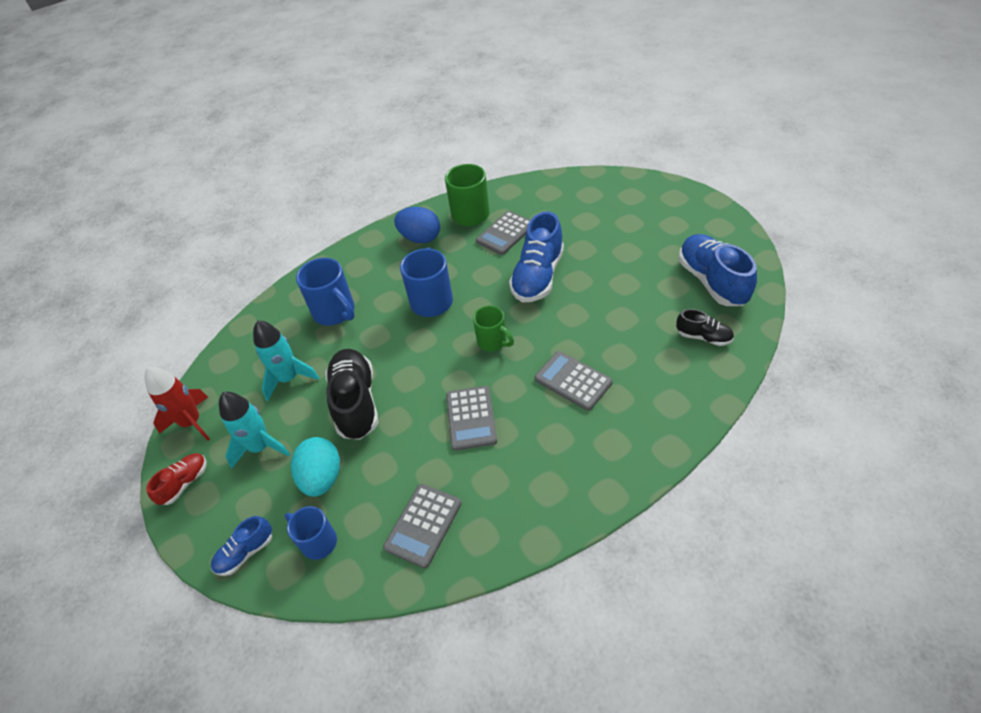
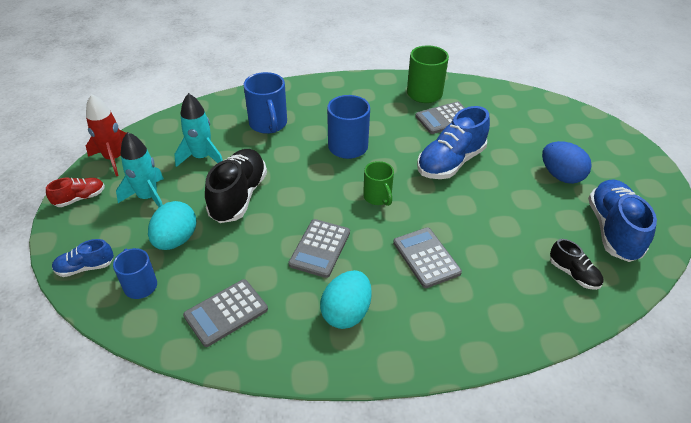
camera: 20 degrees right, 5 degrees down
(420, 238) = (371, 96): blue egg -> blue egg (561, 176)
(535, 468) = (346, 313): none -> turquoise egg

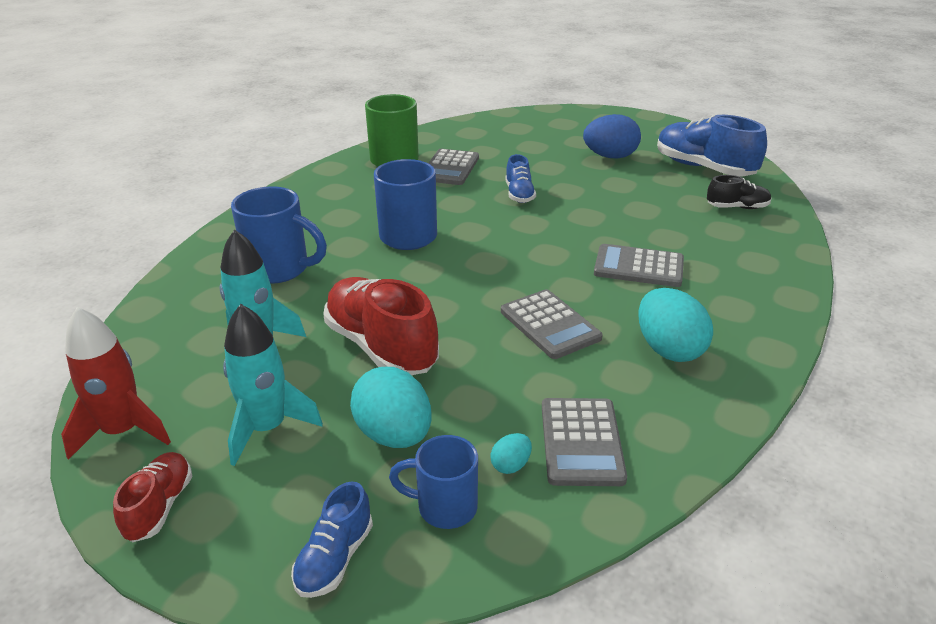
camera: 50 degrees left, 10 degrees down
(186, 294) = (511, 465): none -> turquoise egg
(238, 196) = (381, 346): black shoe -> red shoe
(378, 197) = (515, 254): green mug -> none
(450, 162) = (519, 194): blue shoe -> blue shoe, size x0.53

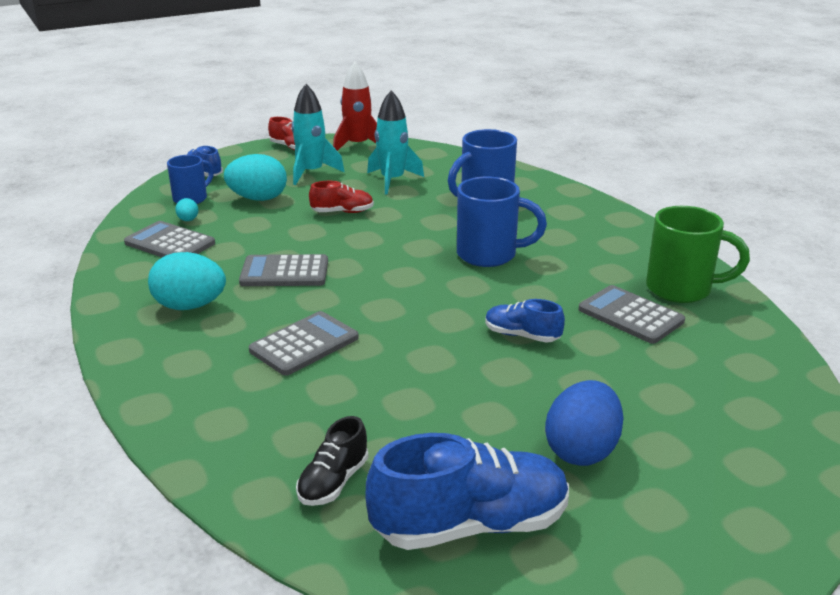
camera: 120 degrees right, 5 degrees down
(381, 346) = (342, 212): red shoe -> red shoe, size x0.53

